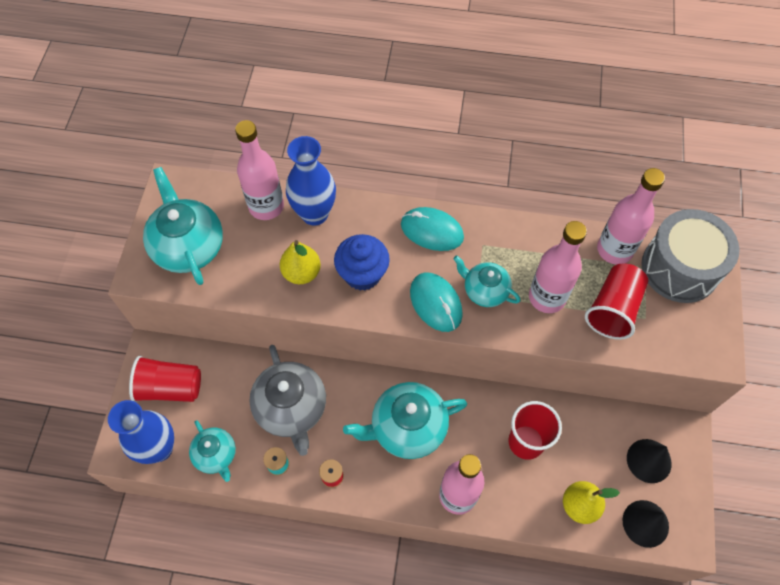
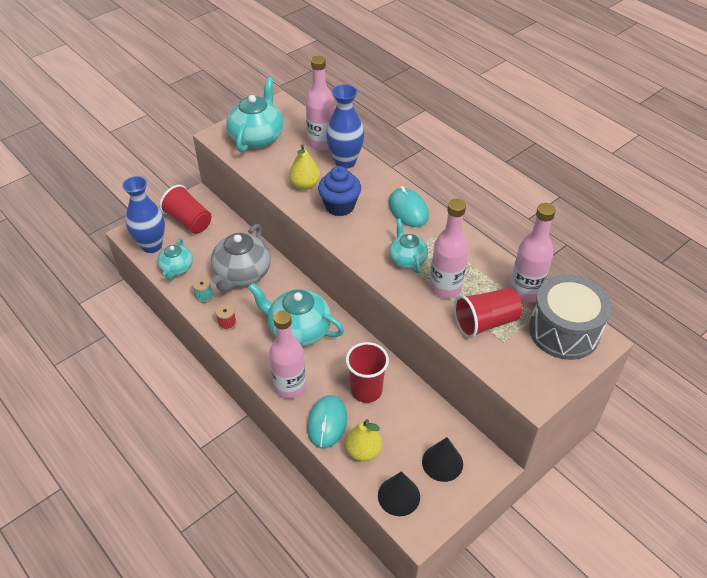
camera: 40 degrees right, 15 degrees down
(435, 303) = (368, 246): turquoise mouse -> turquoise mouse (327, 423)

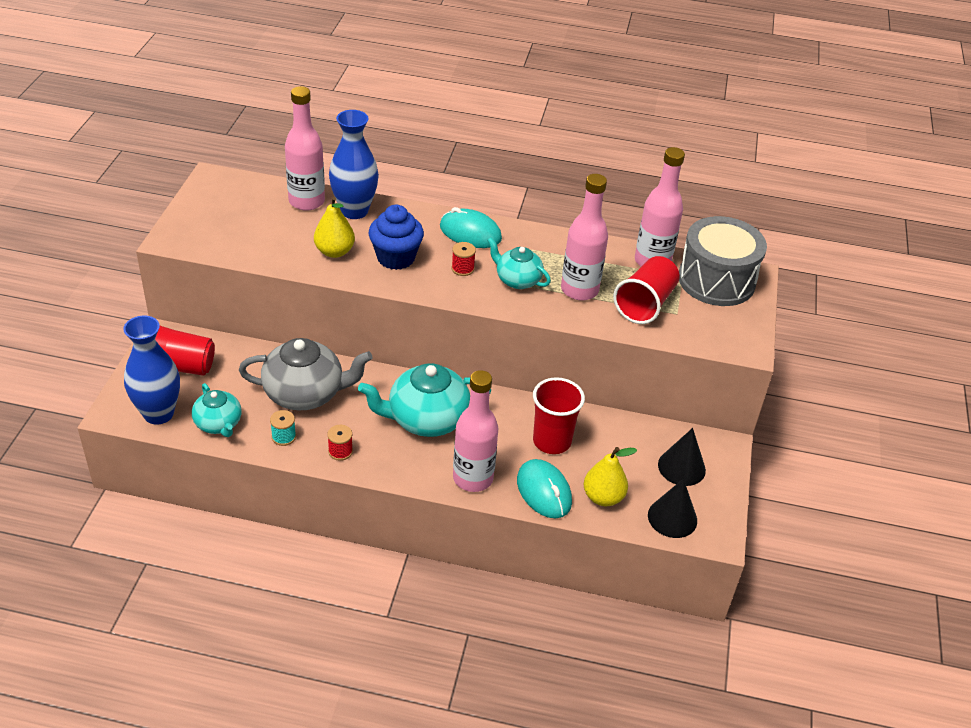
camera: 40 degrees left, 5 degrees down
(242, 274) = (305, 393): grey teapot -> grey teapot turned 75 degrees counterclockwise
(257, 137) = (223, 223): turquoise teapot -> none
(377, 234) = (462, 269): none -> red spool

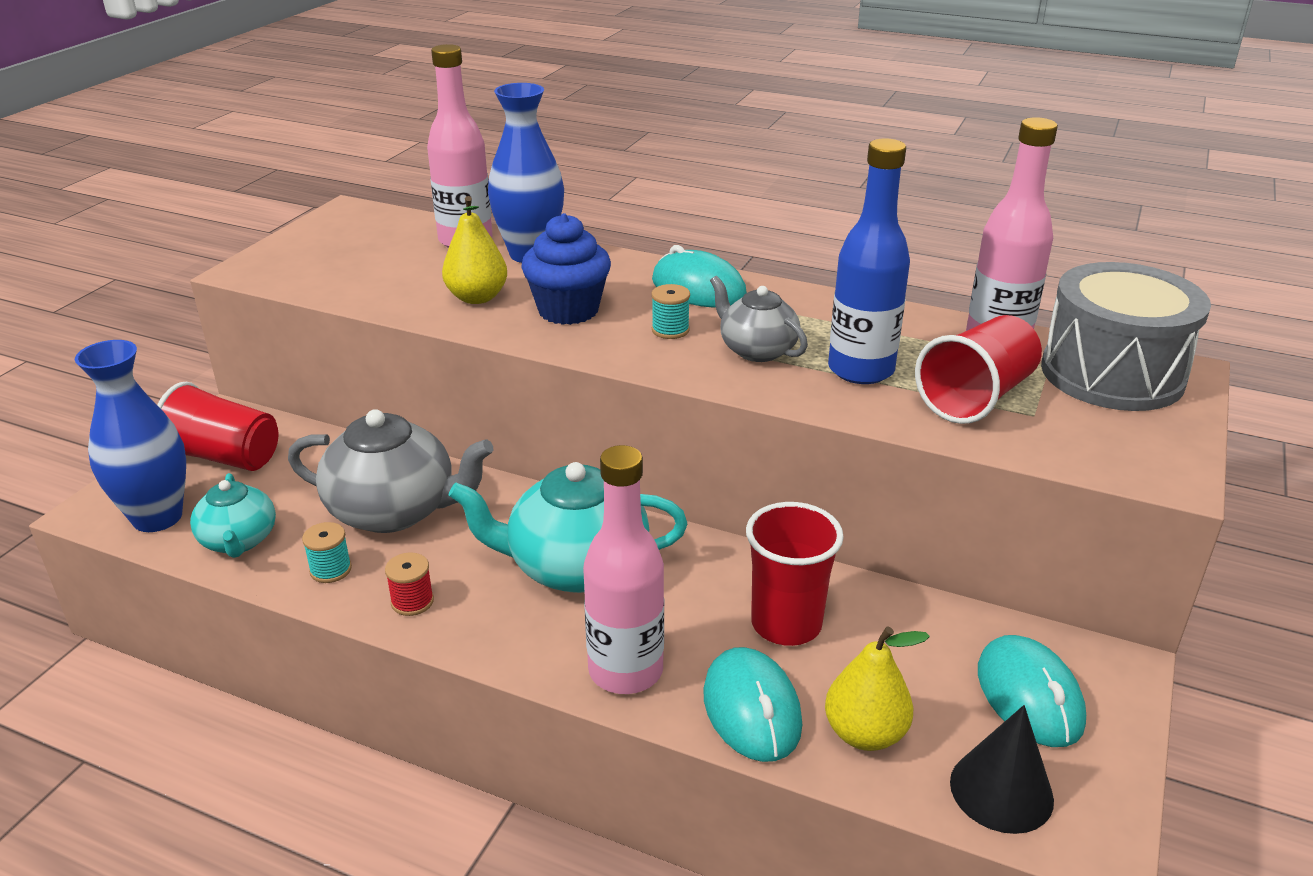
camera: 15 degrees right, 10 degrees down
(462, 269) = (670, 330): red spool -> turquoise spool
(517, 280) = (757, 350): turquoise teapot -> grey teapot
(579, 290) = (861, 370): pink bottle -> blue bottle
(681, 467) = (1029, 696): black cone -> turquoise mouse

